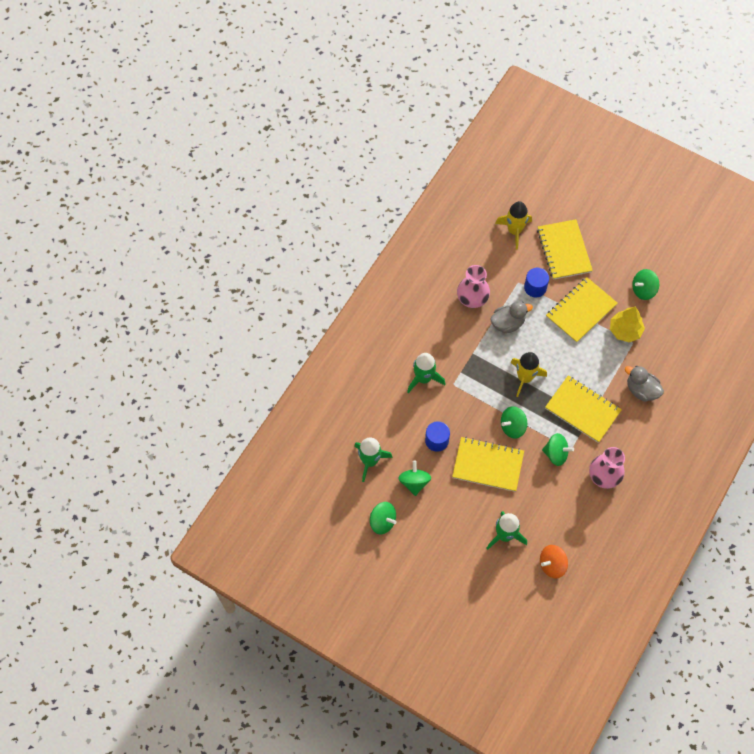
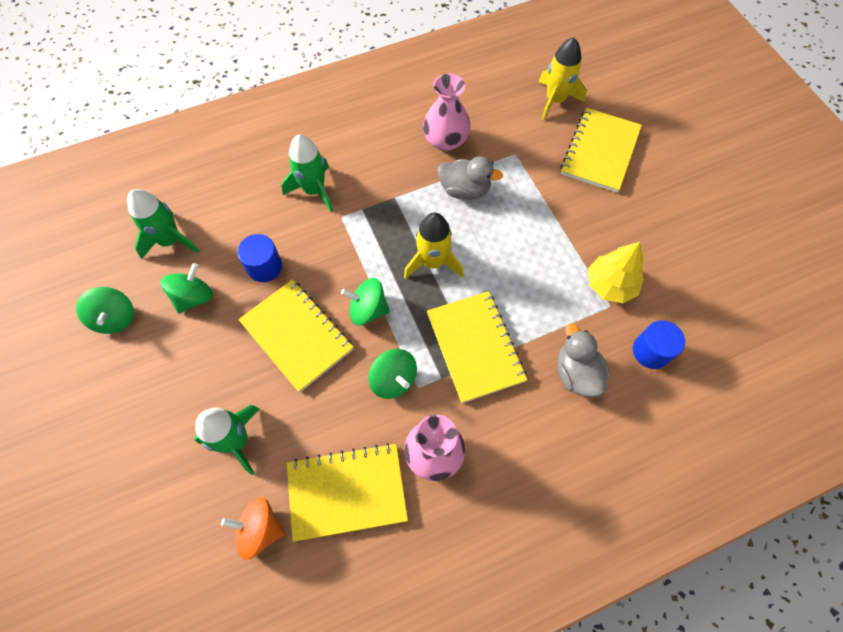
camera: 35 degrees right, 0 degrees up
(535, 287) = (531, 171): blue cylinder -> blue cylinder (651, 351)
(581, 311) = (568, 228): yellow notebook -> yellow notebook (347, 492)
(643, 290) = (672, 251): green spinning top -> none

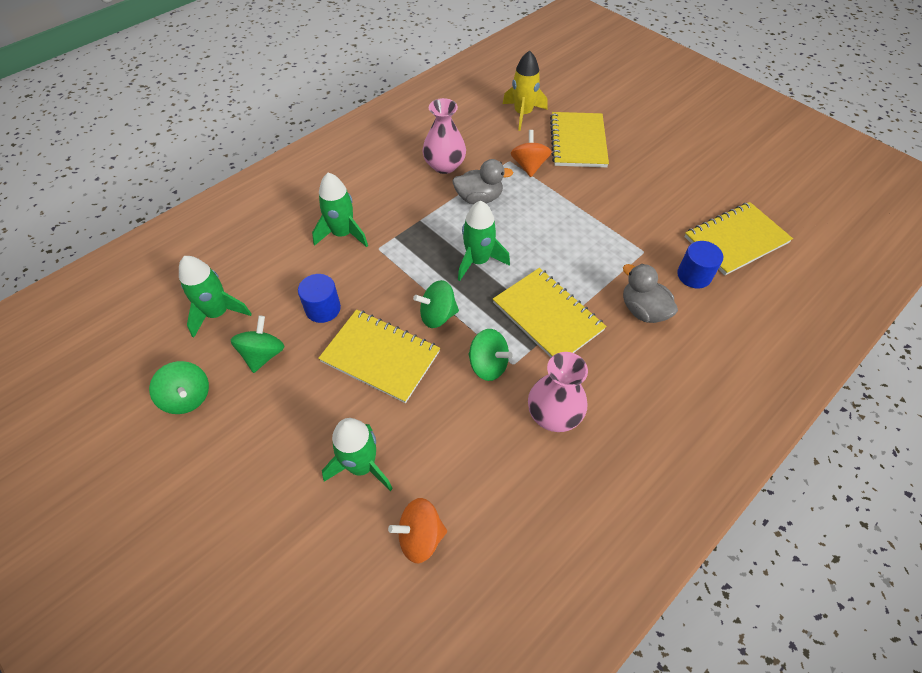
camera: 20 degrees left, 10 degrees down
(347, 492) = (489, 473): yellow notebook -> yellow notebook (736, 240)
(433, 262) = (478, 261): yellow rocket -> green rocket
(533, 166) = (529, 166): none -> orange spinning top
(610, 285) = (636, 236): yellow tree -> none

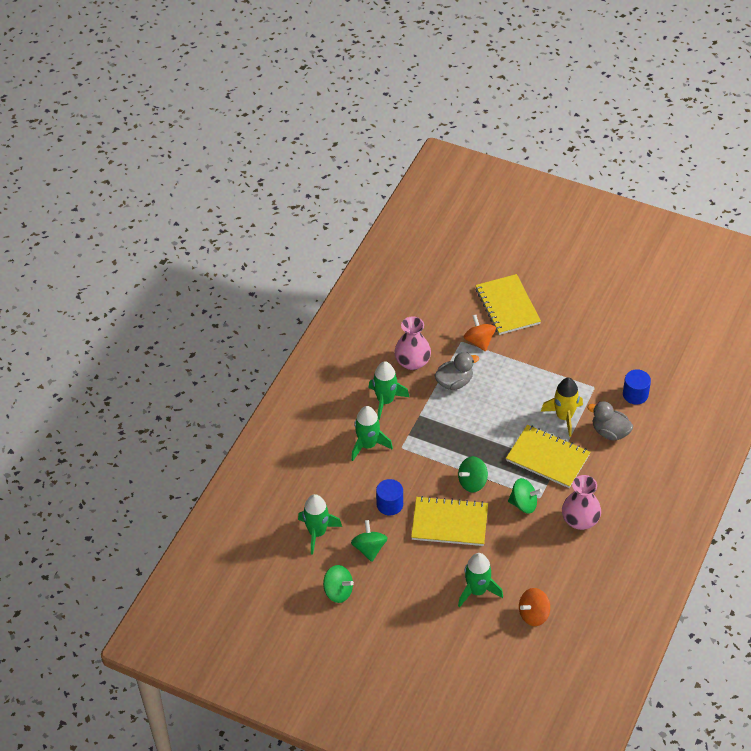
camera: 20 degrees left, 5 degrees down
(478, 261) = (480, 433): green rocket -> green rocket (385, 401)
(523, 114) = (451, 292): yellow rocket -> yellow rocket (564, 417)
(736, 240) = (655, 356): yellow notebook -> none

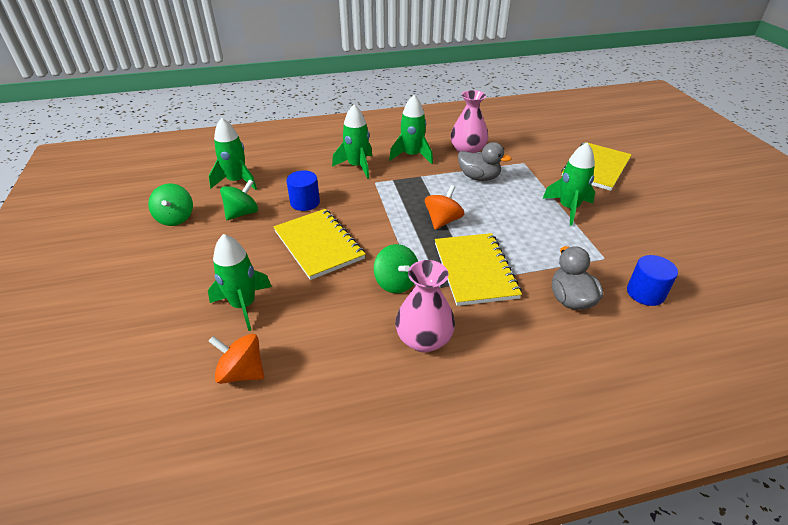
camera: 50 degrees right, 10 degrees down
(472, 482) = (383, 236): green spinning top -> none
(479, 341) = (538, 170): orange spinning top -> orange spinning top (443, 221)
(535, 362) = (568, 208): none -> green rocket
(564, 417) = (539, 256): yellow rocket -> none

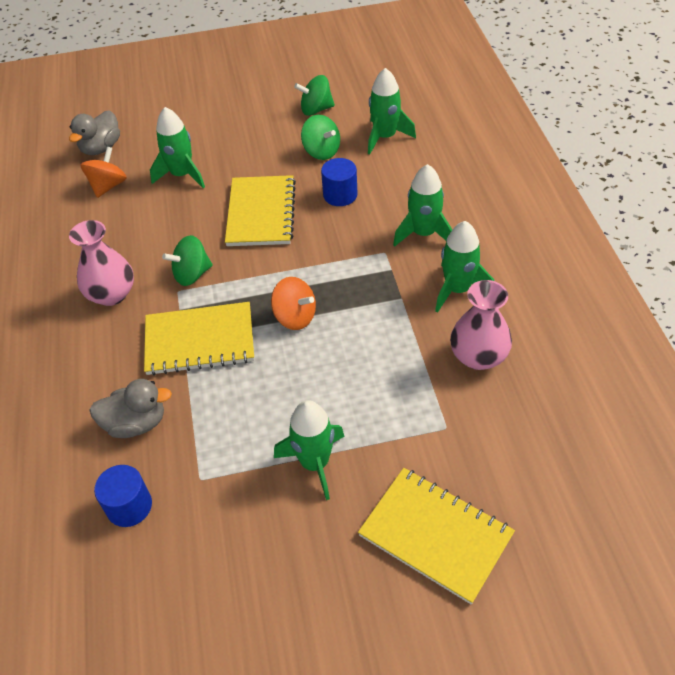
camera: 95 degrees right, 10 degrees up
(318, 245) = (261, 213): yellow notebook -> yellow notebook turned 60 degrees counterclockwise
(479, 177) = (399, 363): grey duck -> grey duck (101, 148)

